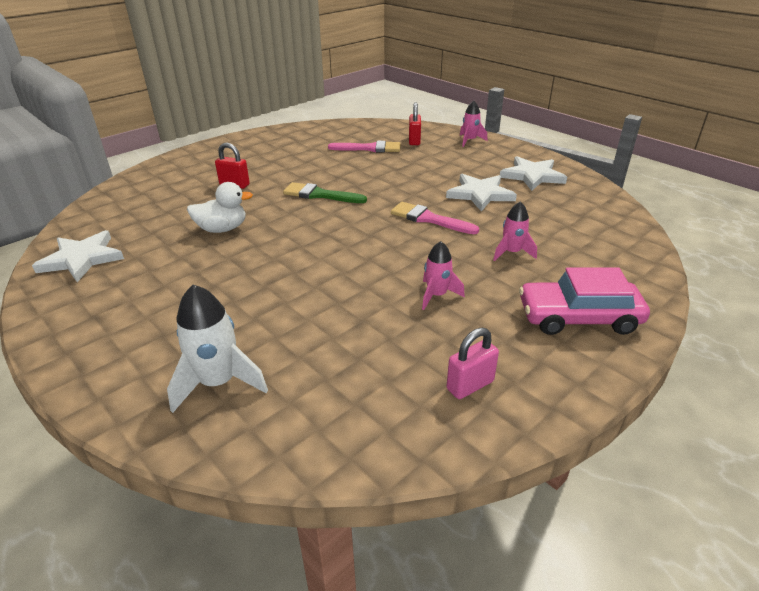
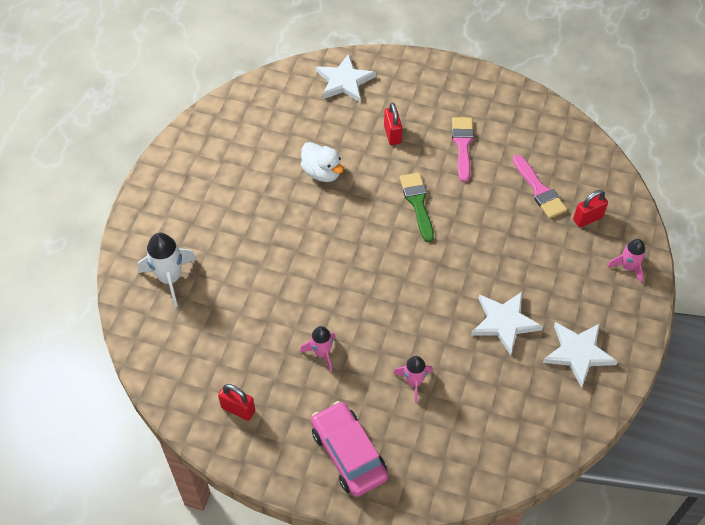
camera: 60 degrees right, 20 degrees up
(82, 259) = (235, 121): white star -> white star (344, 81)
(429, 219) = (430, 301): pink brush -> pink brush (462, 145)
(470, 385) = (238, 409): pink padlock -> red padlock

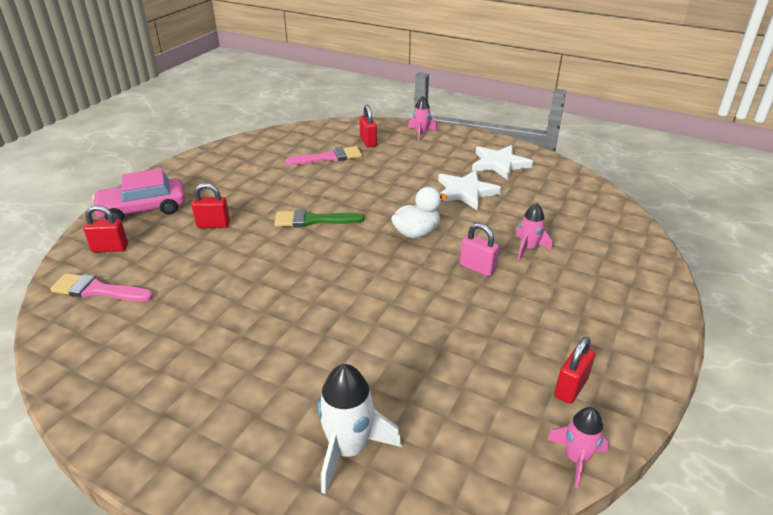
camera: 80 degrees left, 20 degrees down
(322, 172) = (236, 280): white duck -> white duck (416, 233)
(322, 353) = (491, 306): pink rocket -> pink rocket (576, 458)
(344, 81) = (110, 248): white star -> red padlock
(348, 454) = (617, 300): pink car -> pink car (143, 209)
(373, 340) = (477, 268): none -> pink padlock
(462, 145) = (255, 186): pink brush -> pink brush (97, 290)

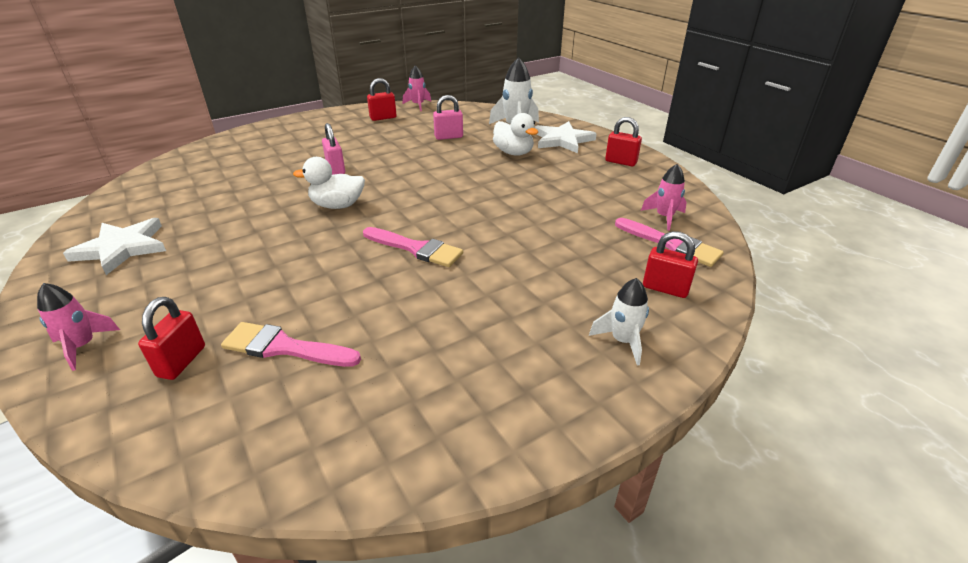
camera: 150 degrees left, 0 degrees up
(143, 209) = (622, 341): pink car -> white rocket
(213, 225) = (531, 280): red padlock -> red padlock (621, 162)
(311, 374) = (513, 153): none -> white duck
(313, 220) = (416, 249): green brush -> pink brush
(426, 376) = (448, 137): none -> pink padlock
(465, 192) = (225, 228): white star -> white star (562, 140)
(528, 248) = (277, 169): pink rocket -> pink rocket (664, 217)

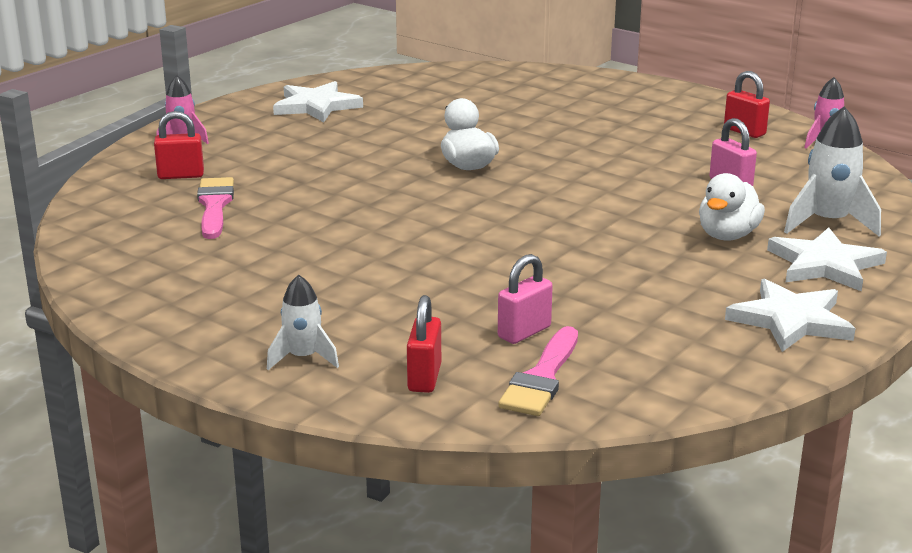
camera: 70 degrees right, 10 degrees down
(336, 169) = (553, 144): pink padlock -> pink padlock (524, 332)
(416, 249) = (408, 224): pink brush -> none
(621, 162) = (791, 320): red padlock -> white star
(664, 217) = (621, 369): pink rocket -> none

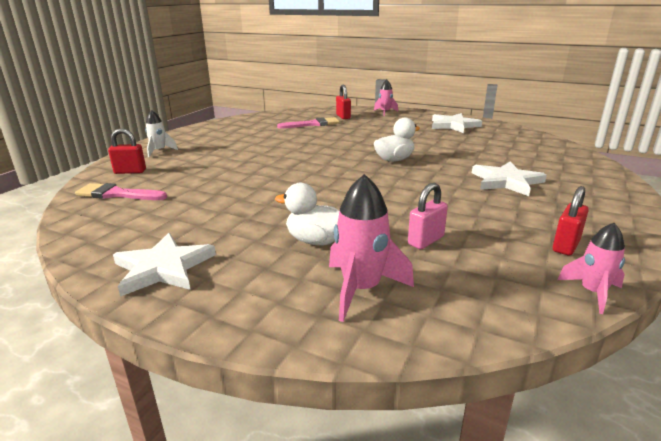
camera: 80 degrees right, 0 degrees up
(524, 332) = (170, 187): pink padlock -> none
(824, 264) = (266, 285): white star -> white star (506, 181)
(828, 223) = (361, 289): white rocket -> pink rocket

